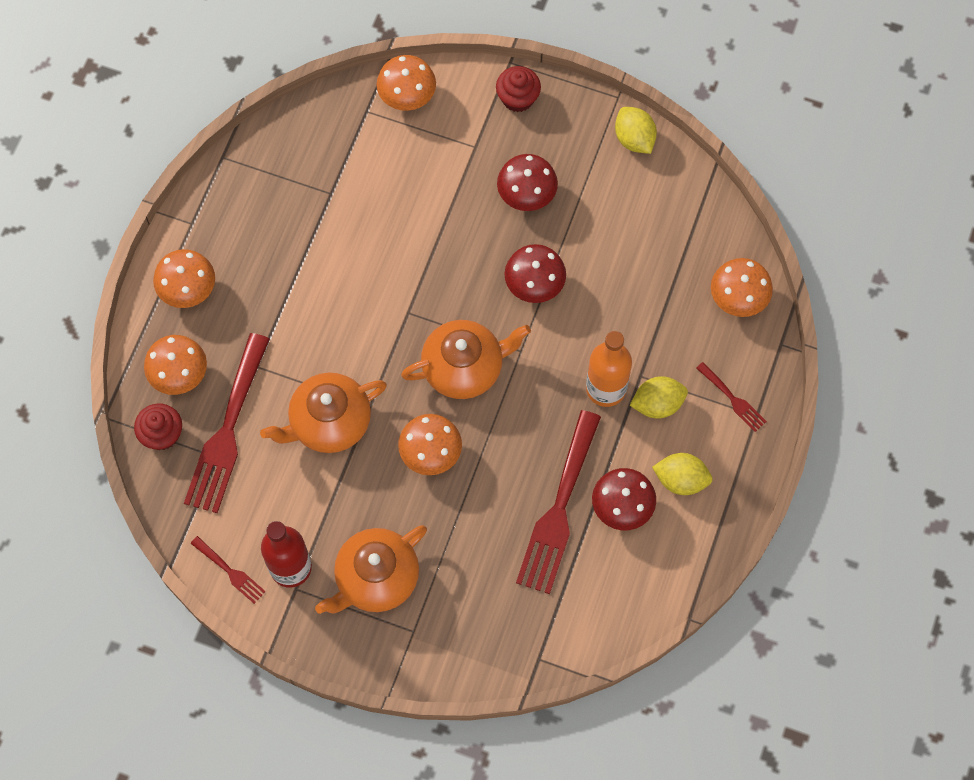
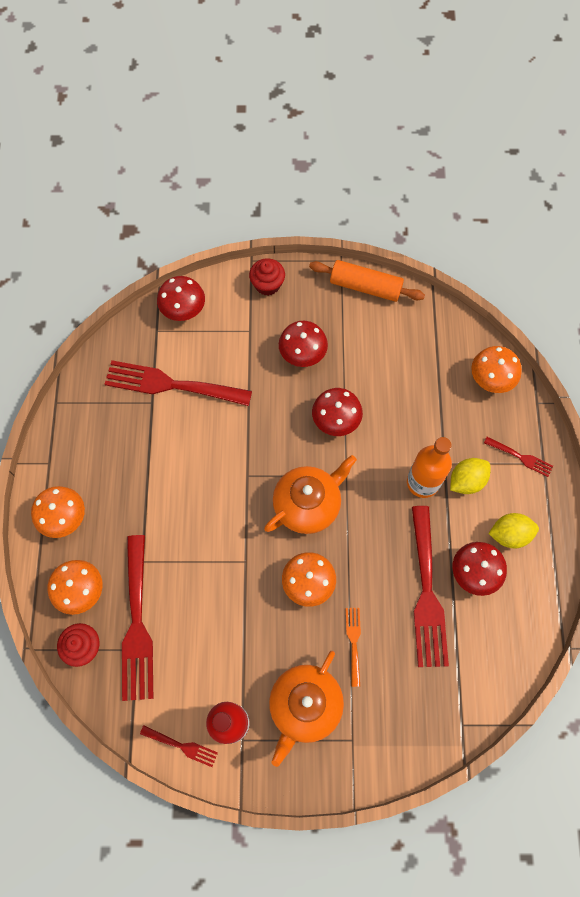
camera: 20 degrees left, 0 degrees up
(329, 422) = (218, 587): orange teapot -> none
(360, 180) = (171, 385): none -> red fork
(407, 96) = (183, 309): orange mushroom -> red mushroom
(455, 532) = (353, 642): none -> orange fork
(634, 139) = (365, 287): yellow lemon -> orange rolling pin

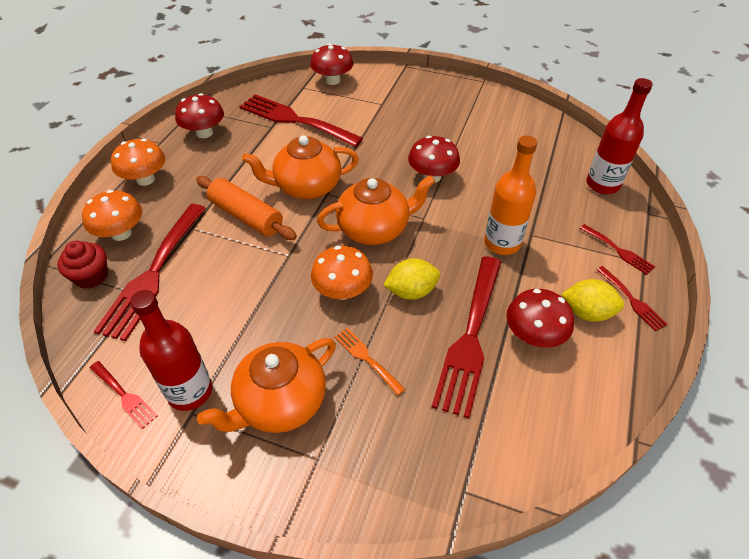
camera: 20 degrees right, 20 degrees down
(225, 474) = (307, 187): none -> orange teapot
(267, 284) = (412, 81): red cupcake -> none
(302, 354) = (422, 127): red mushroom -> red mushroom (204, 133)
(353, 642) = (366, 358): orange fork -> orange fork turned 60 degrees counterclockwise
(365, 287) = (499, 100): orange rolling pin -> orange rolling pin (246, 216)
(466, 481) = (551, 254): yellow lemon -> yellow lemon (411, 291)
(491, 379) = (602, 184): orange mushroom -> red bottle
(541, 509) = (632, 300): none -> red fork

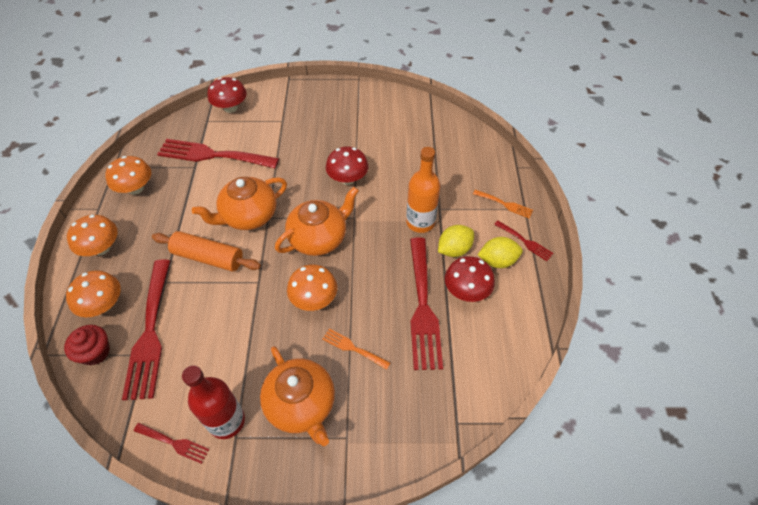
camera: 20 degrees left, 5 degrees up
(204, 133) = (136, 188): red mushroom -> orange mushroom
(280, 402) = (301, 405): orange teapot -> orange teapot turned 60 degrees counterclockwise
(411, 291) = (367, 283): yellow lemon -> yellow lemon (454, 249)
(602, 184) = (478, 151): red bottle -> none
(618, 251) = (505, 204): red fork -> orange fork

